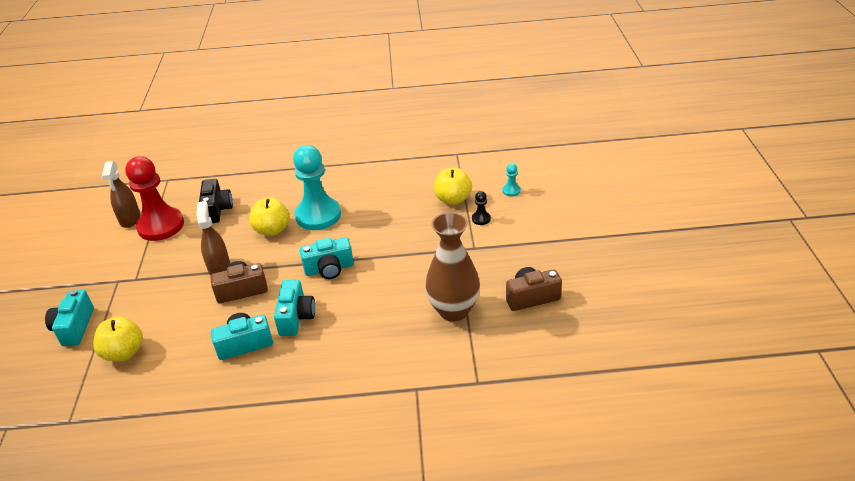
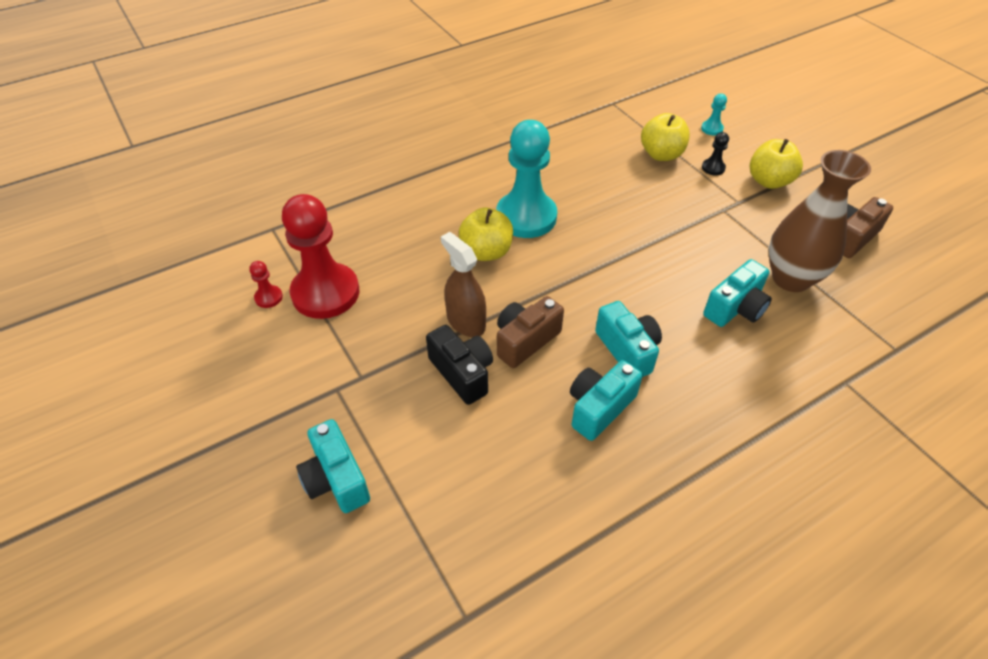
camera: 30 degrees left, 10 degrees up
(124, 352) = (448, 485): yellow apple -> yellow apple (769, 181)
(130, 219) = (268, 297): brown spray bottle -> red pawn
(217, 210) = (385, 248): black camera -> black camera (462, 373)
(329, 269) = (606, 277): turquoise camera -> turquoise camera (735, 308)

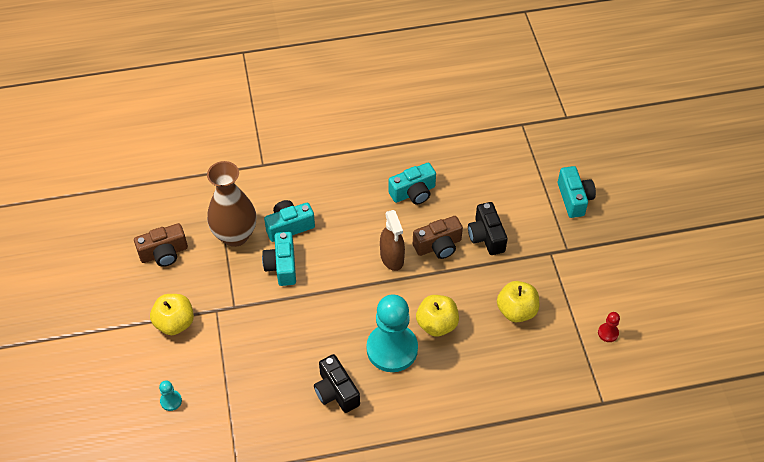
camera: 160 degrees left, 5 degrees up
(325, 293) = (565, 324): red pawn -> none
(466, 322) = (472, 270): brown spray bottle -> brown spray bottle (392, 258)
(563, 170) = (336, 391): none -> black camera
(627, 350) = (377, 220): turquoise camera -> turquoise camera (282, 266)
(661, 154) = (240, 383): yellow apple -> yellow apple (516, 311)
(713, 168) = (208, 352): black pawn -> none

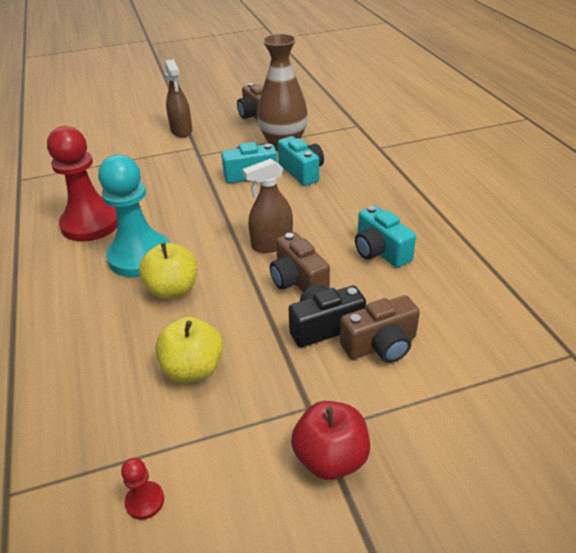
camera: 85 degrees right, 15 degrees down
(171, 401) = (101, 140): turquoise pawn -> none
(175, 323) = (181, 131): yellow apple -> brown spray bottle
(336, 391) = (91, 224): black camera -> red pawn
(506, 210) = (381, 345): none -> brown camera
(574, 199) = (437, 437): turquoise camera -> none
(585, 247) = (330, 458): none -> red apple

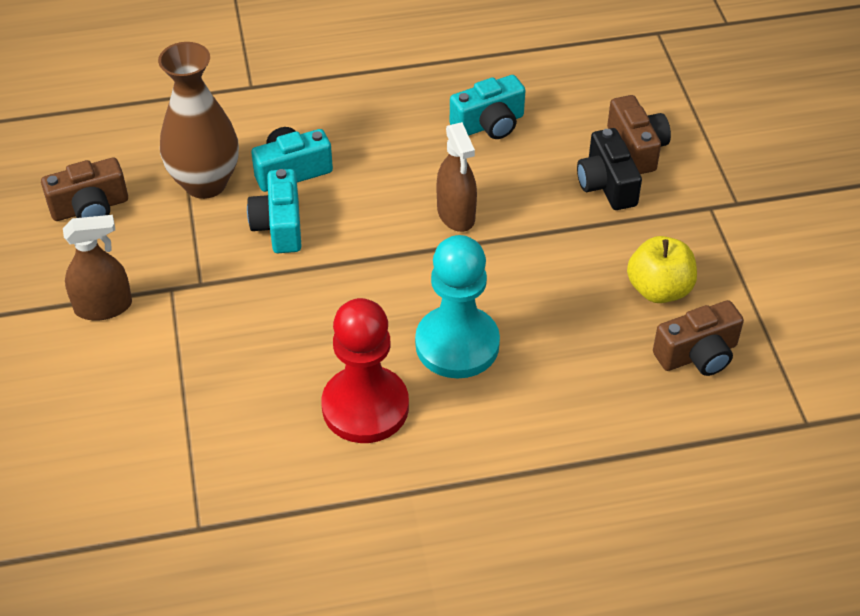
camera: 85 degrees left, 10 degrees up
(145, 501) = (809, 321): red pawn -> none
(173, 290) = (530, 309): yellow apple -> none
(298, 280) = (530, 197): brown camera -> brown camera (698, 354)
(330, 458) = (765, 199): red apple -> none

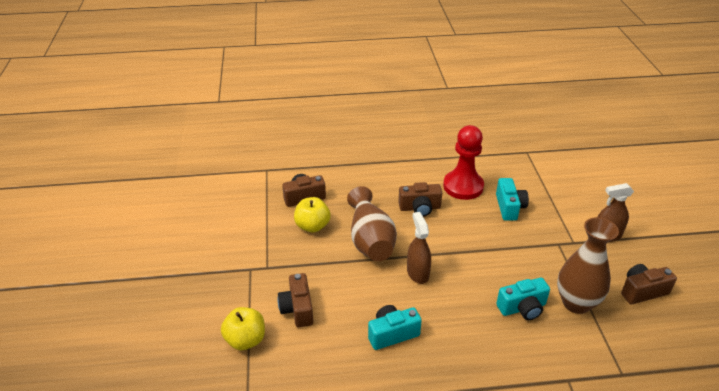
camera: 175 degrees left, 10 degrees down
(279, 226) = (522, 273): turquoise camera -> turquoise camera (509, 207)
(457, 344) = (420, 208): turquoise pawn -> brown camera
(545, 268) = (370, 240): none -> brown vase
(606, 184) = (324, 285): black camera -> none
(695, 104) = (245, 340): none -> yellow apple

